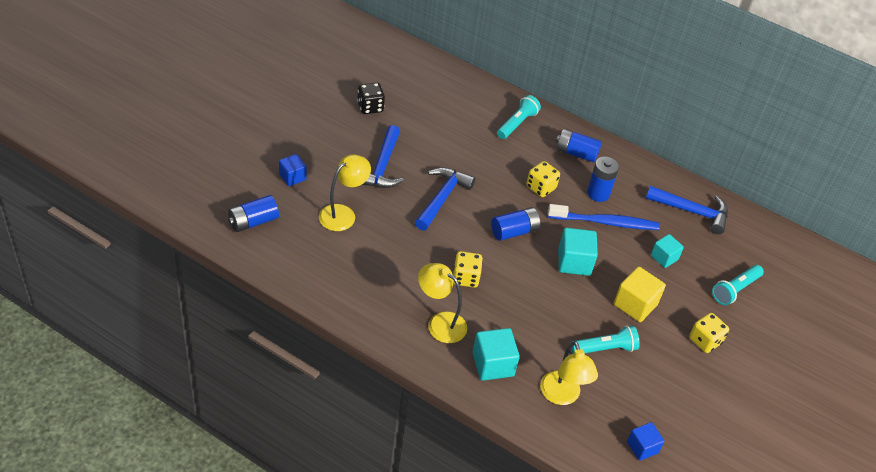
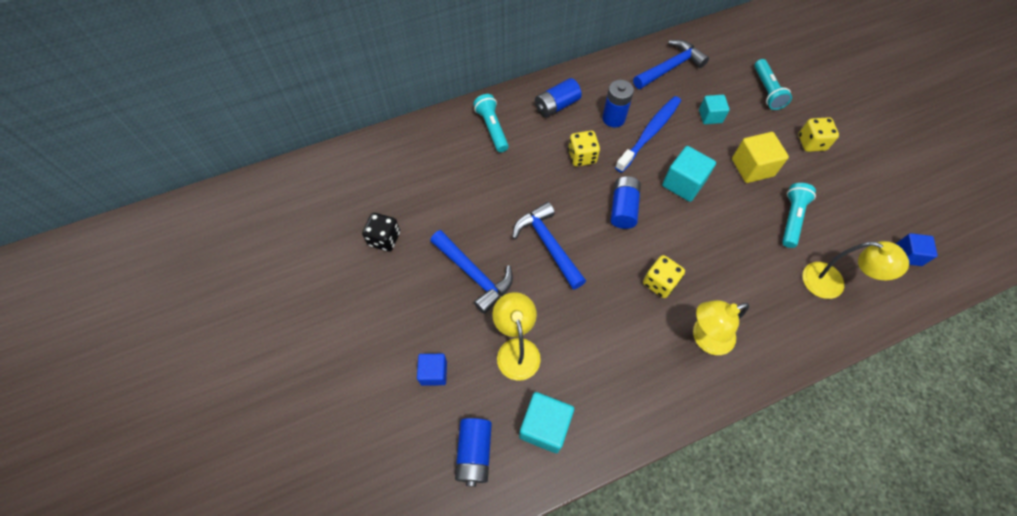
camera: 50 degrees left, 15 degrees up
(493, 364) = (774, 320): turquoise cube -> turquoise cube (544, 426)

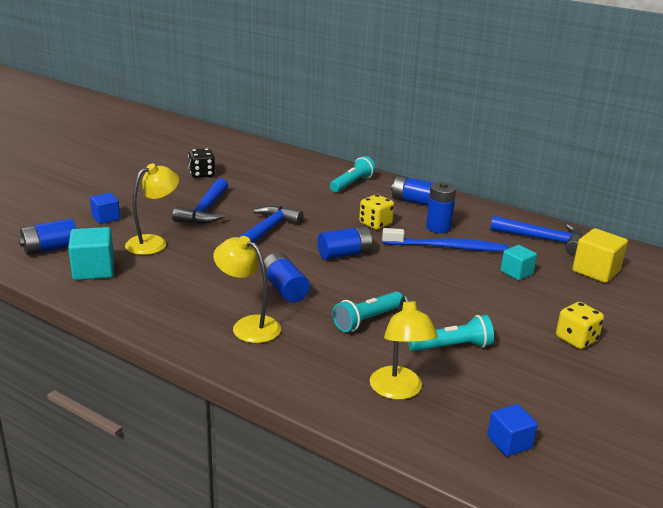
camera: 55 degrees right, 35 degrees down
(659, 283) = (284, 289): yellow dice -> blue battery
(683, 183) = (412, 276): turquoise cube -> none
(752, 167) = (486, 309): yellow cube -> yellow cube (596, 271)
(767, 91) = (604, 297): turquoise flashlight -> turquoise flashlight (367, 320)

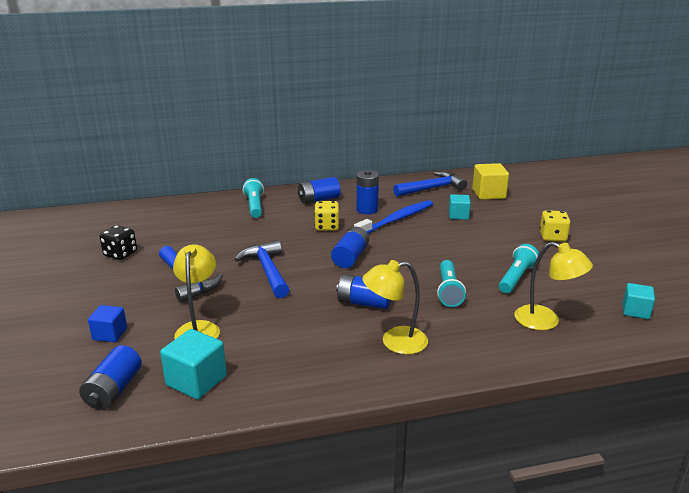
camera: 45 degrees left, 0 degrees up
(509, 442) = (635, 311): blue cube -> turquoise cube

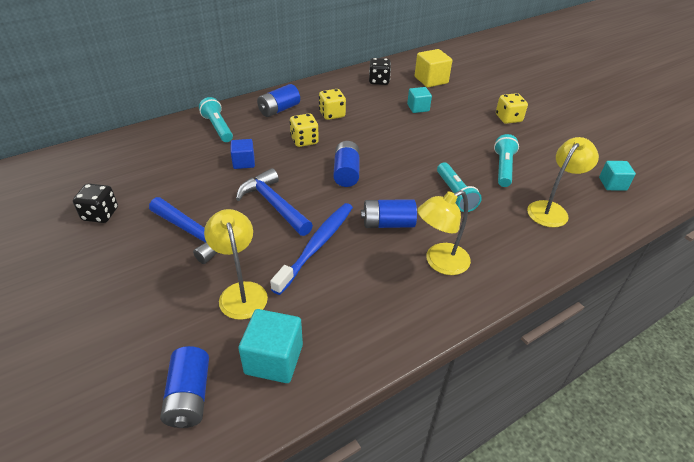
camera: 20 degrees left, 15 degrees up
(110, 334) = (145, 323): blue cube -> blue cube (244, 162)
(367, 209) = (332, 114): blue battery -> yellow dice
(396, 220) = (365, 122): blue toothbrush -> blue toothbrush (316, 246)
(432, 188) = (379, 81): blue hammer -> black dice
(546, 321) = (551, 210): yellow lamp -> yellow lamp turned 60 degrees counterclockwise

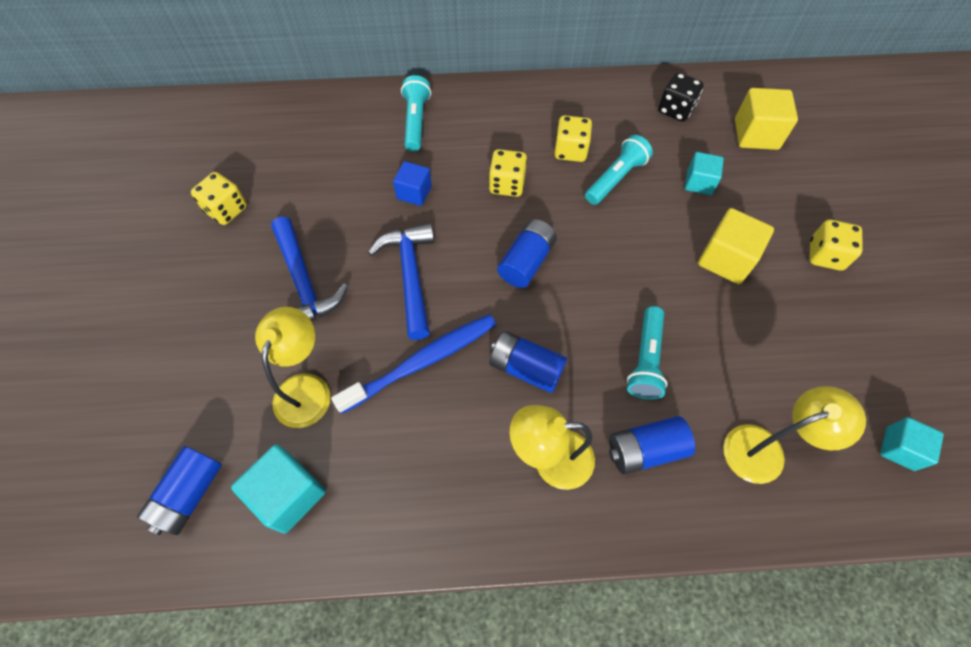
camera: 30 degrees right, 20 degrees up
(100, 214) = (226, 210): black dice -> yellow dice
(279, 110) = (507, 117): blue battery -> blue battery (645, 450)
(460, 135) = (726, 259): none -> yellow cube
(503, 168) = (747, 345): turquoise flashlight -> turquoise flashlight (615, 178)

